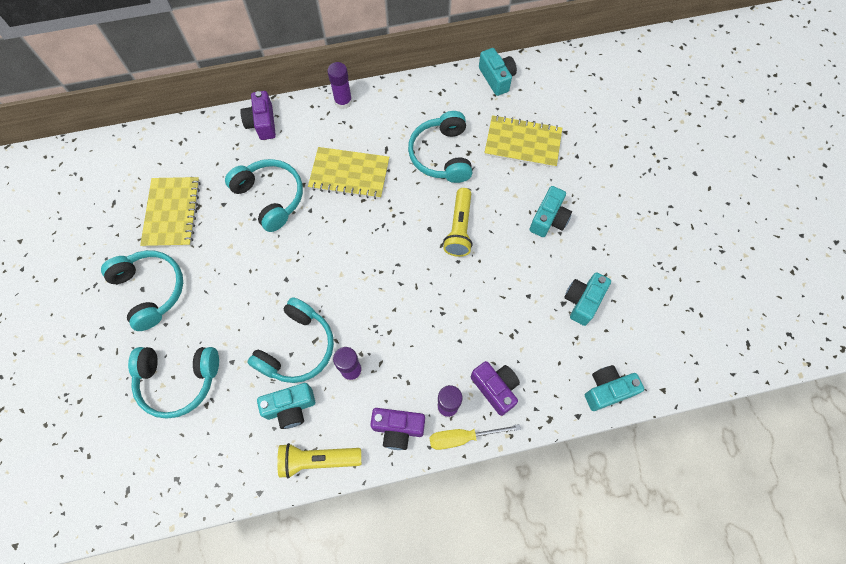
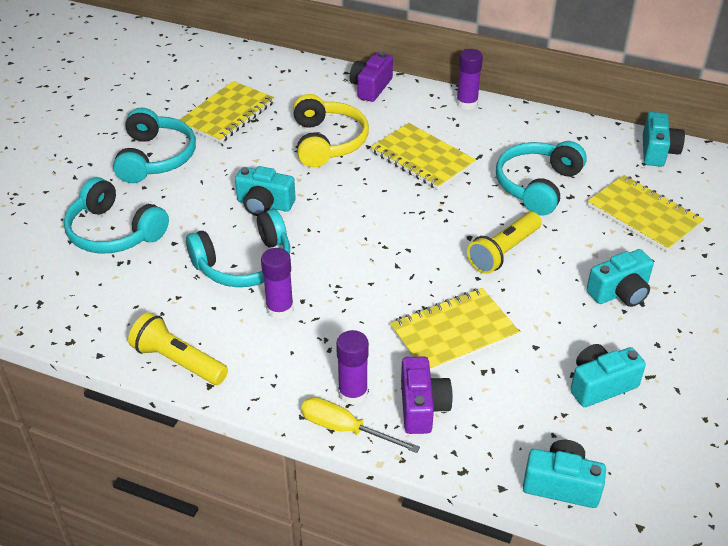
camera: 35 degrees right, 25 degrees down
(270, 197) = (328, 142): turquoise headphones -> yellow headphones
(290, 408) = (193, 306): turquoise camera -> turquoise camera (264, 204)
(398, 429) = (282, 382): purple camera -> none
(474, 317) = (453, 333): none -> yellow notebook

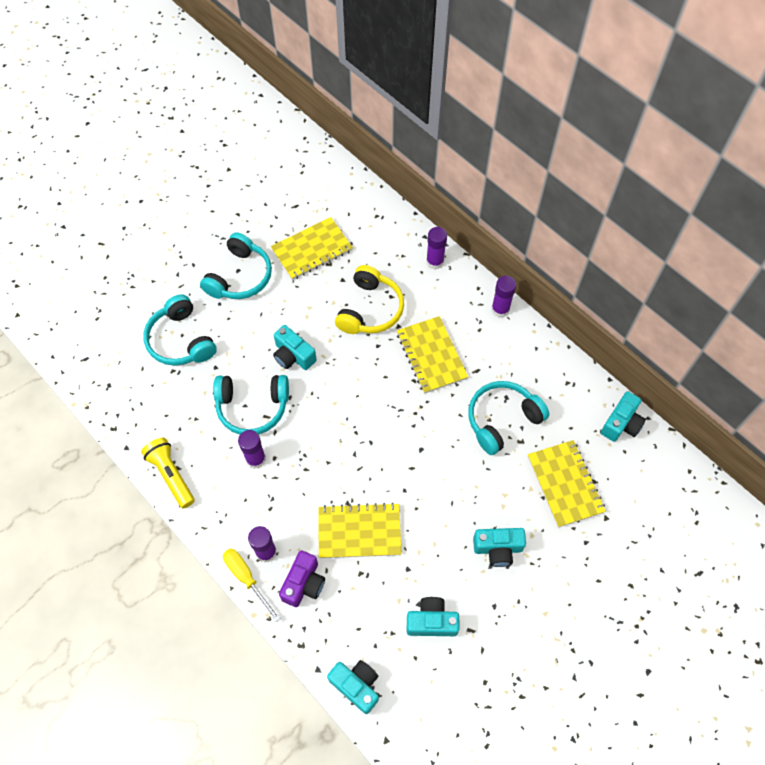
camera: 25 degrees right, 20 degrees up
(371, 87) = (435, 262): purple camera -> purple glue stick
(504, 252) = (437, 474): yellow flashlight -> none

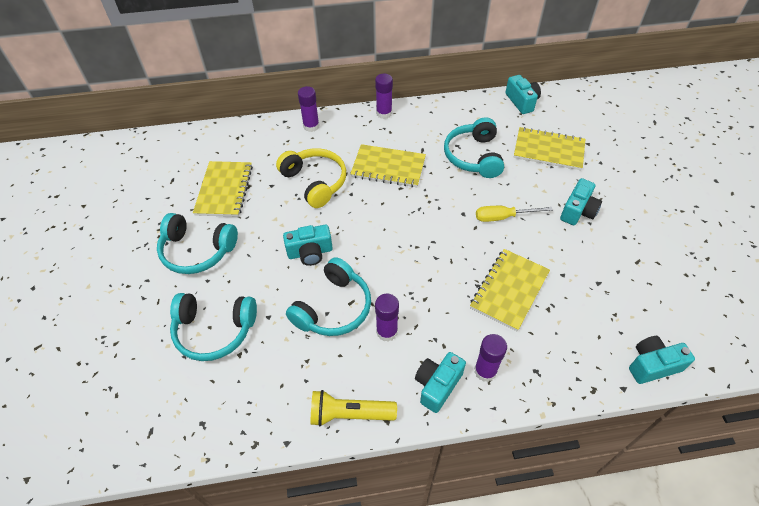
camera: 55 degrees left, 10 degrees down
(240, 277) = (197, 251): turquoise headphones -> turquoise headphones turned 135 degrees clockwise
(246, 578) = (502, 401): yellow screwdriver -> yellow screwdriver (503, 217)
(304, 583) = (534, 356): purple camera -> none
(431, 621) = (618, 282): turquoise camera -> turquoise camera (437, 385)

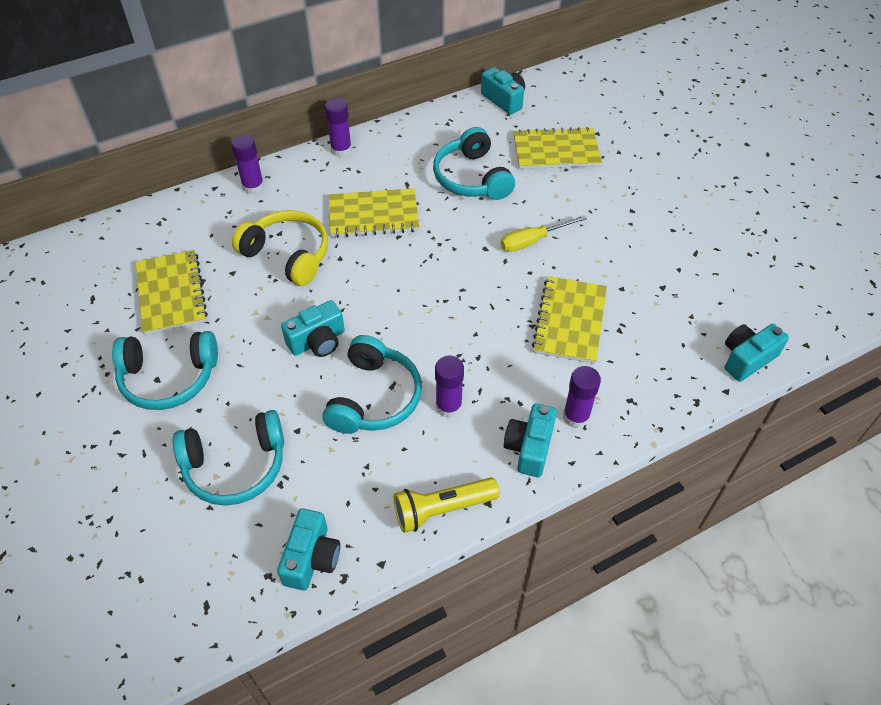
camera: 20 degrees left, 0 degrees up
(578, 211) = (613, 213): turquoise camera -> turquoise camera (311, 558)

